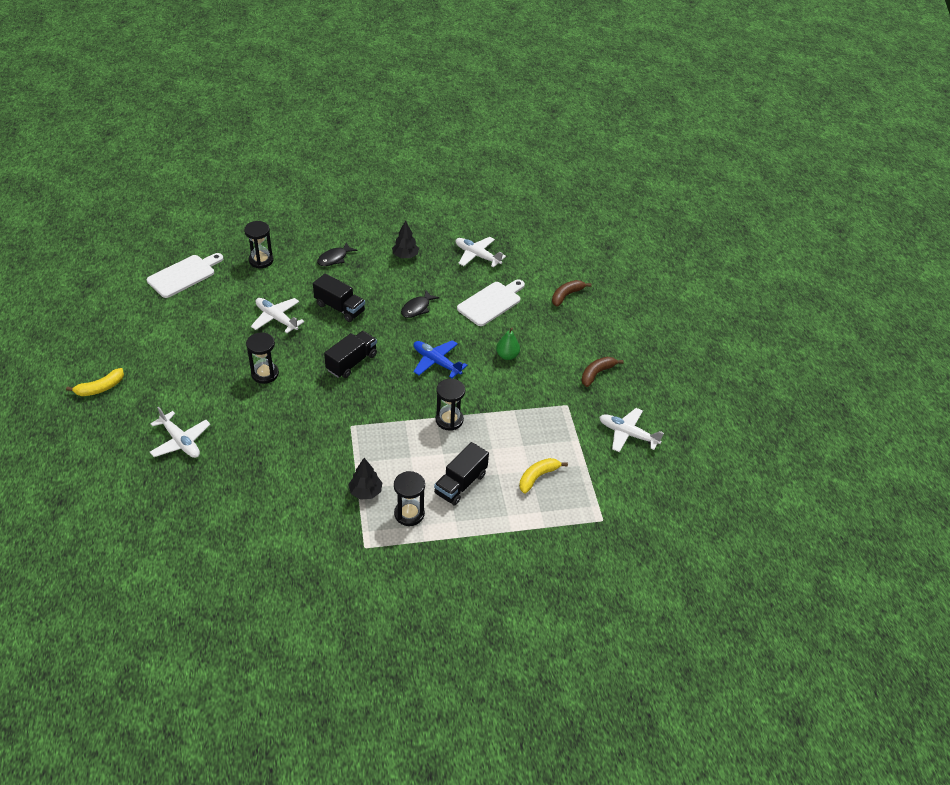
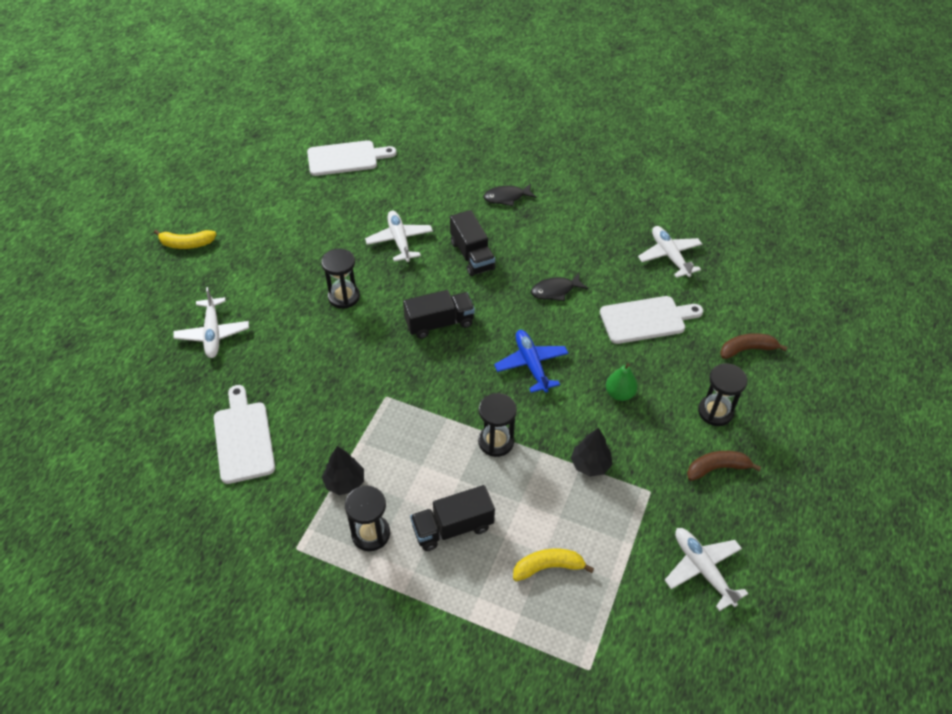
camera: 35 degrees right, 5 degrees up
(261, 260) = (430, 171): black hourglass -> black hourglass (715, 412)
(267, 499) = (243, 438): none -> white cutting board
(405, 256) = (585, 224): black tree -> black tree (590, 464)

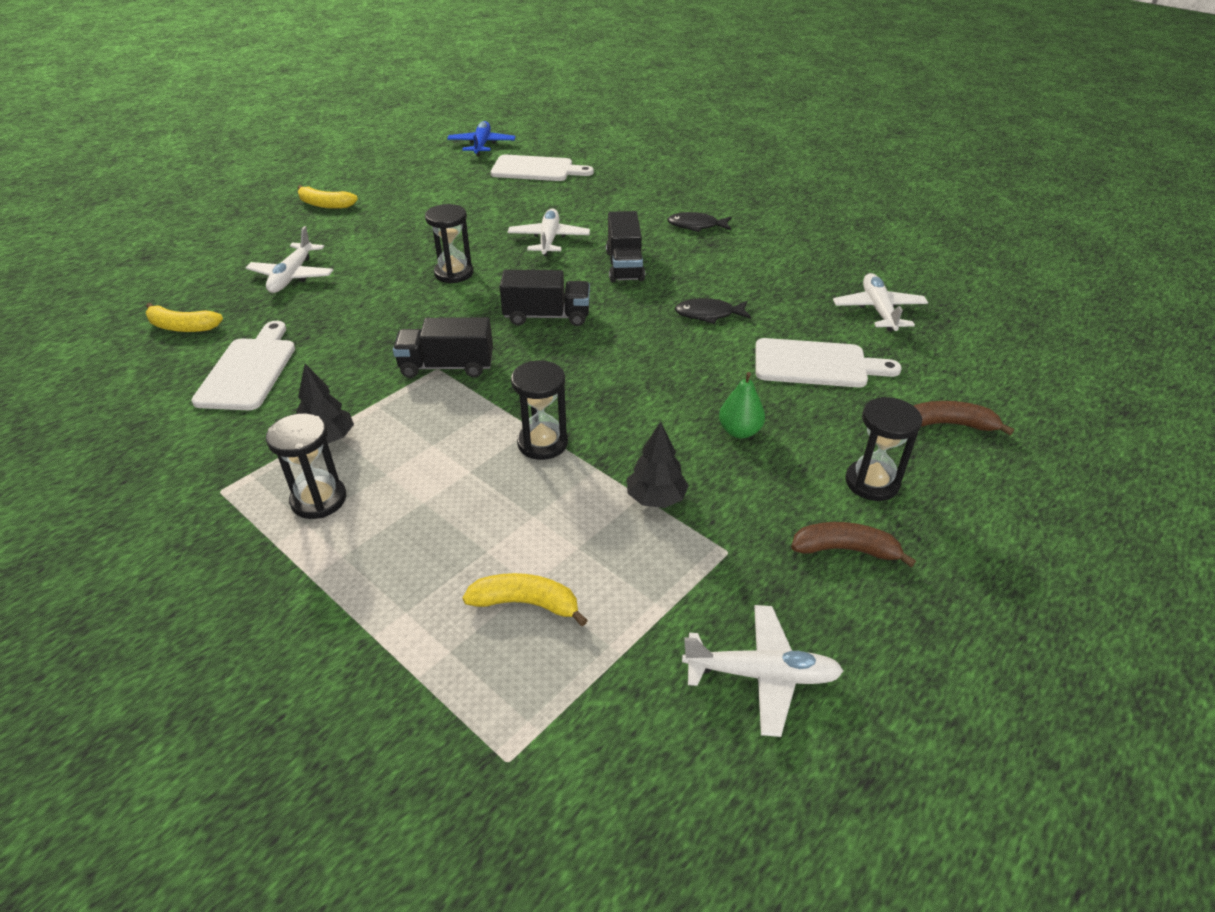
camera: 20 degrees right, 10 degrees down
(158, 411) = (182, 327): none -> yellow banana
(452, 527) = (426, 520): black truck -> black truck (447, 366)
(531, 364) = (636, 376): blue plane -> blue plane (482, 145)
(702, 569) = (762, 675): white plane -> white plane turned 105 degrees clockwise

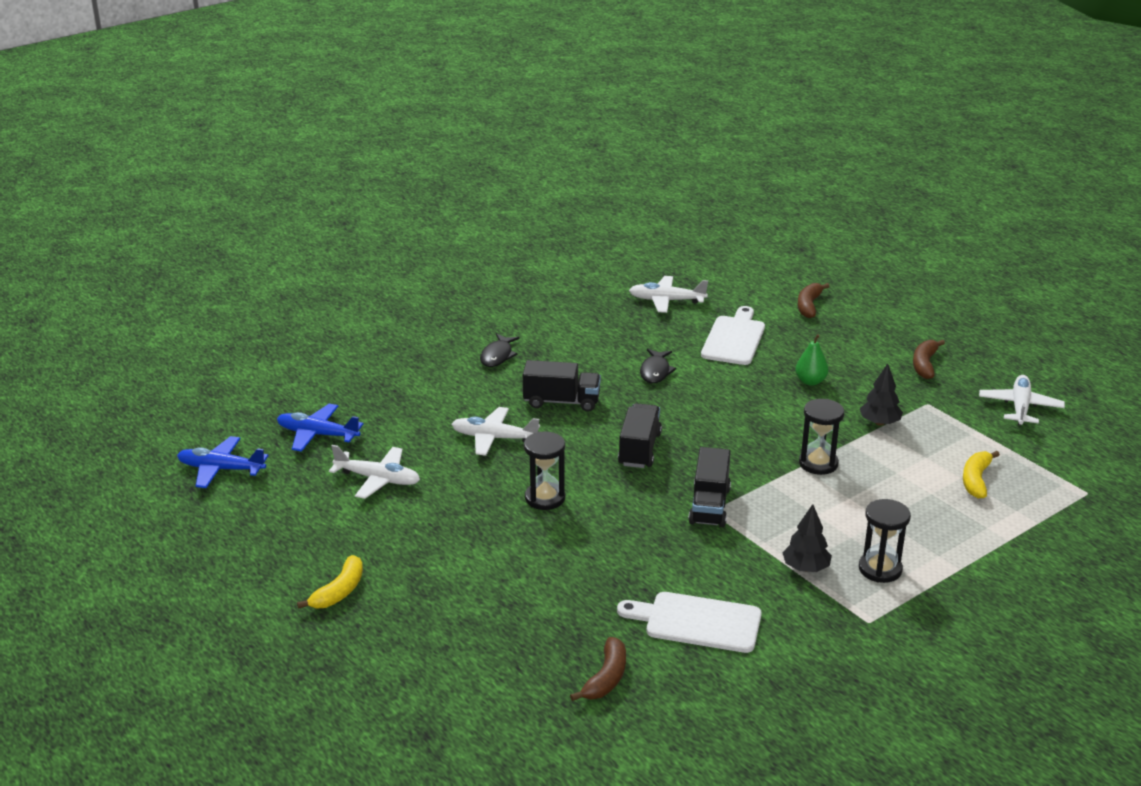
camera: 80 degrees left, 10 degrees down
(182, 327) = (606, 678): yellow banana -> brown banana
(292, 276) = (517, 606): white plane -> white plane (378, 479)
(536, 169) = (317, 434): white cutting board -> blue plane
(872, 482) = (865, 344): black hourglass -> none

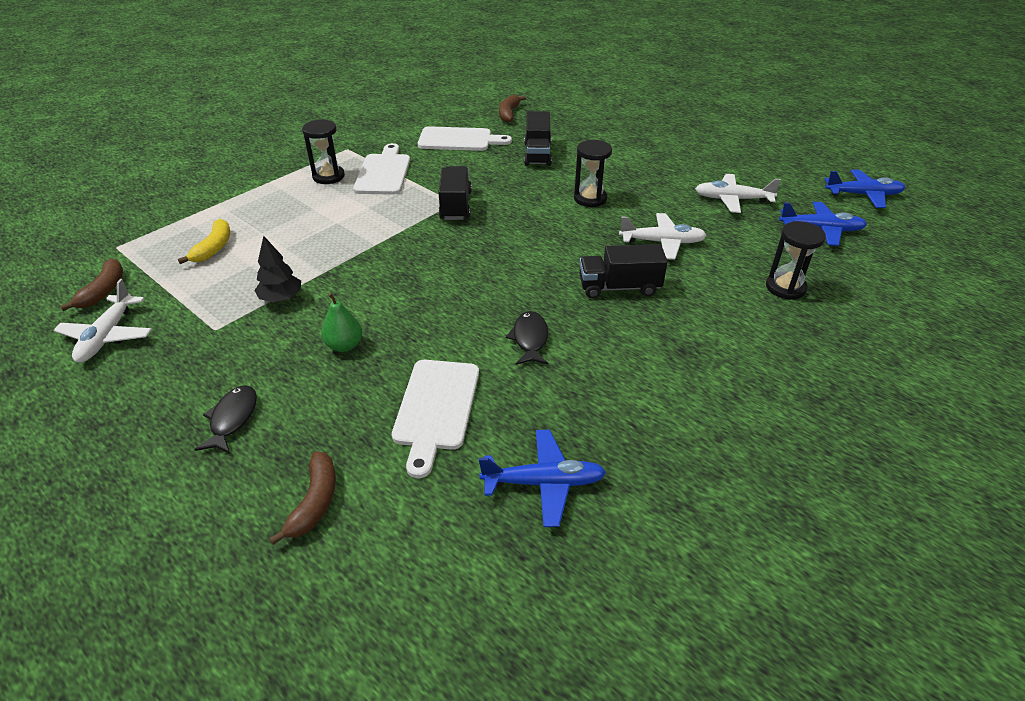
camera: 170 degrees right, 10 degrees up
(339, 591) = (693, 135): yellow banana -> none
(497, 356) = (724, 341): black fish -> black fish (232, 419)
(639, 449) = (524, 245): black truck -> black truck (537, 154)
(666, 301) = (544, 483): white plane -> blue plane
(805, 568) = (383, 172): black tree -> white cutting board
(818, 463) = (357, 249): black hourglass -> black hourglass (785, 287)
(924, 364) = (187, 391): brown banana -> brown banana (104, 291)

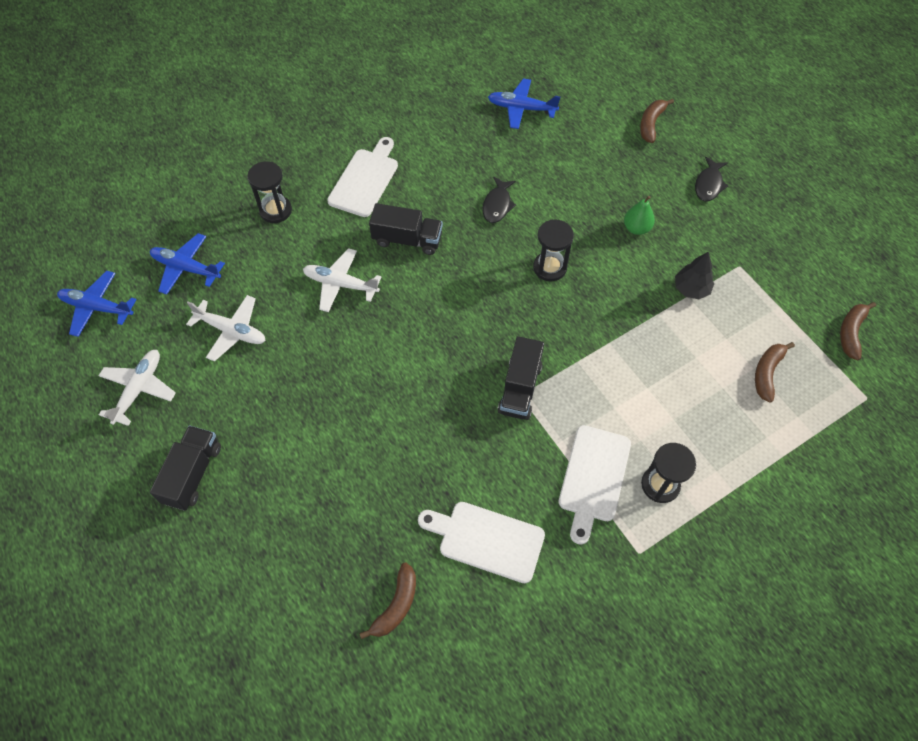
camera: 165 degrees left, 20 degrees up
(107, 336) = (824, 277): white plane -> white plane (139, 389)
(214, 248) = (767, 373): yellow banana -> brown banana
(436, 408) = (575, 165): white cutting board -> white cutting board (365, 180)
(537, 154) = (396, 475): black truck -> black truck (192, 474)
(590, 199) = (375, 367): black hourglass -> black hourglass (550, 267)

